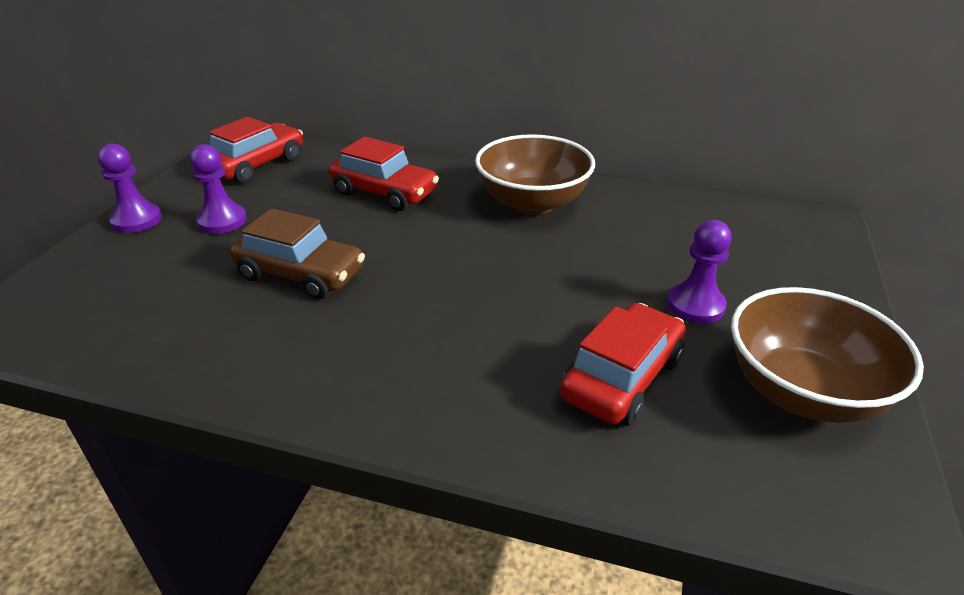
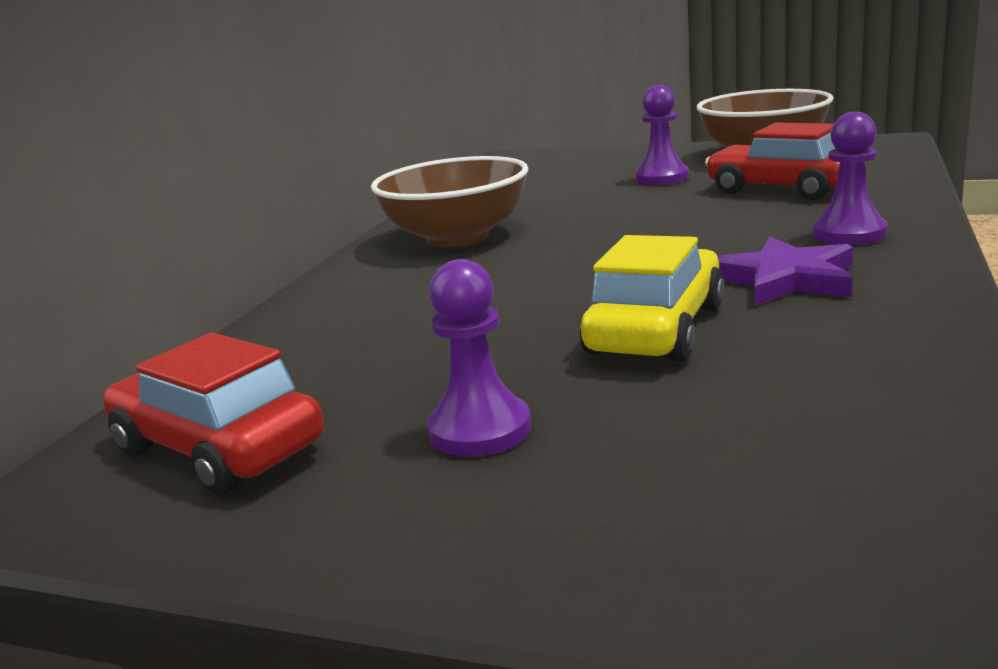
camera: 85 degrees left, 15 degrees down
(136, 220) = (461, 544): purple pawn -> purple pawn (849, 234)
(300, 274) = (656, 329): brown car -> yellow car
(353, 336) = (785, 279): none -> purple star
(384, 193) = (402, 314): red car -> none

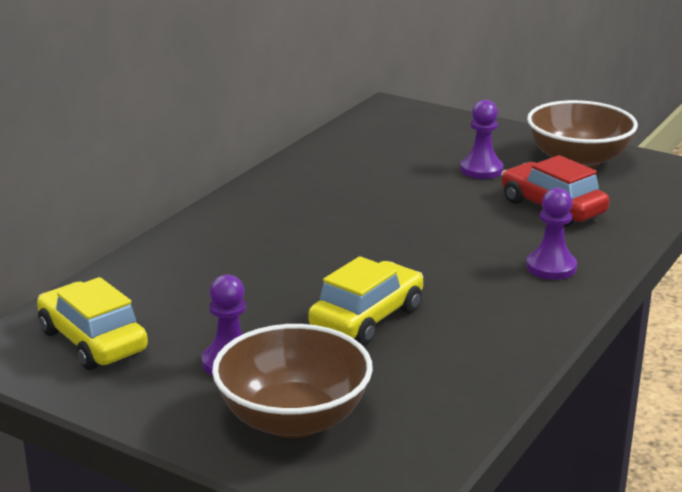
camera: 10 degrees right, 5 degrees up
(218, 448) = (93, 341): red car -> yellow car
(457, 237) = (297, 200): brown bowl -> brown bowl (293, 419)
(785, 279) = (474, 298): purple star -> none

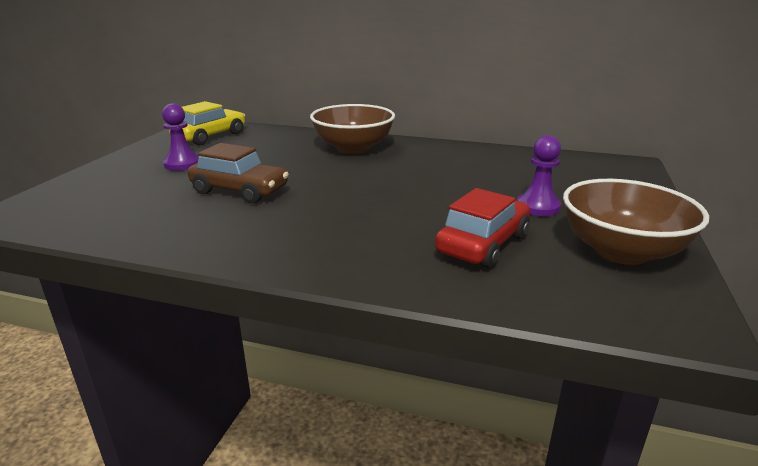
camera: 75 degrees right, 0 degrees up
(293, 419) = (111, 185): brown bowl -> brown bowl (353, 148)
(367, 318) = (240, 191): yellow car -> brown car
(551, 267) = (347, 251): purple pawn -> none

